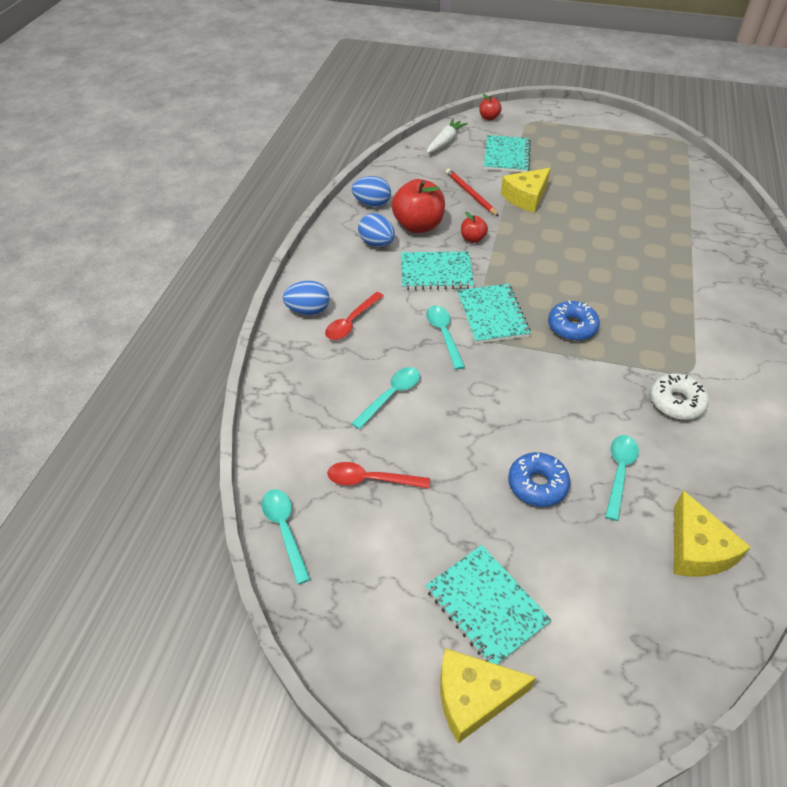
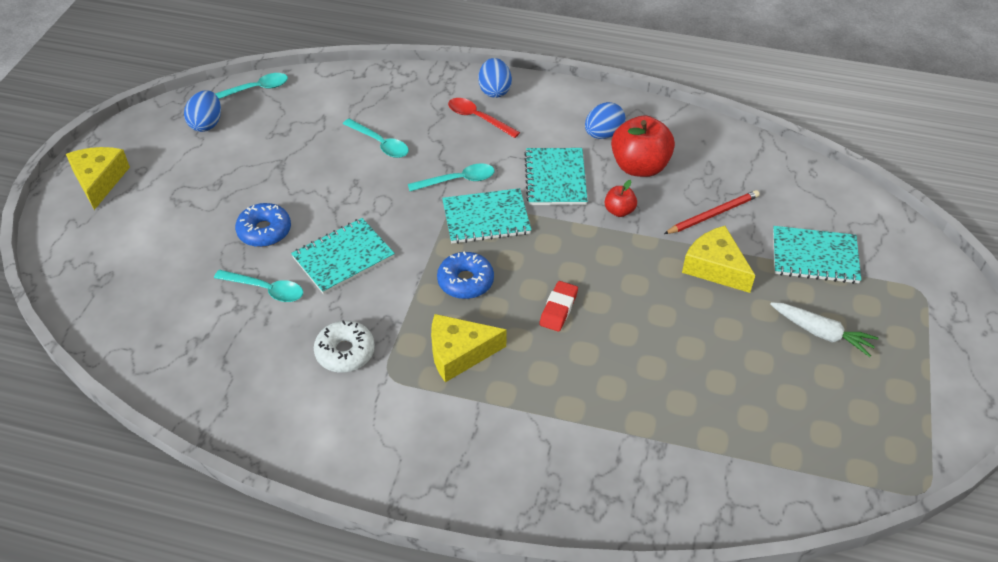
camera: 90 degrees right, 0 degrees up
(370, 479) = (291, 131): red spoon -> none
(372, 204) = (677, 130): blue egg -> blue egg (207, 124)
(445, 142) = (834, 197): white carrot -> white carrot (821, 333)
(486, 606) = (163, 191): turquoise notebook -> turquoise notebook (343, 257)
(489, 118) = (916, 246): red apple -> none
(588, 274) = (558, 309): none -> red eraser
(697, 549) = (173, 330): yellow cheese -> yellow cheese (459, 353)

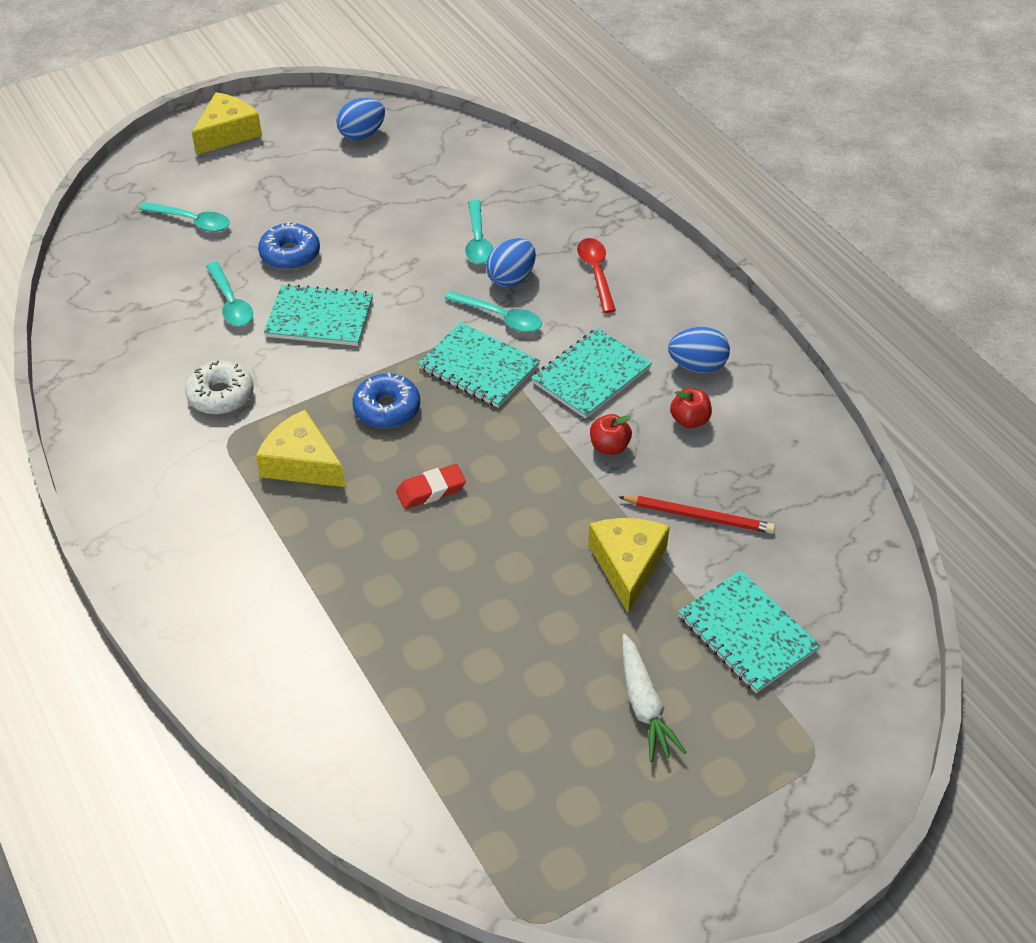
camera: 45 degrees right, 0 degrees up
(255, 89) = (438, 127): turquoise spoon -> turquoise spoon (192, 221)
(494, 91) = (648, 257): blue egg -> blue egg (511, 278)
(639, 167) = (689, 420): red apple -> red apple, size x0.50

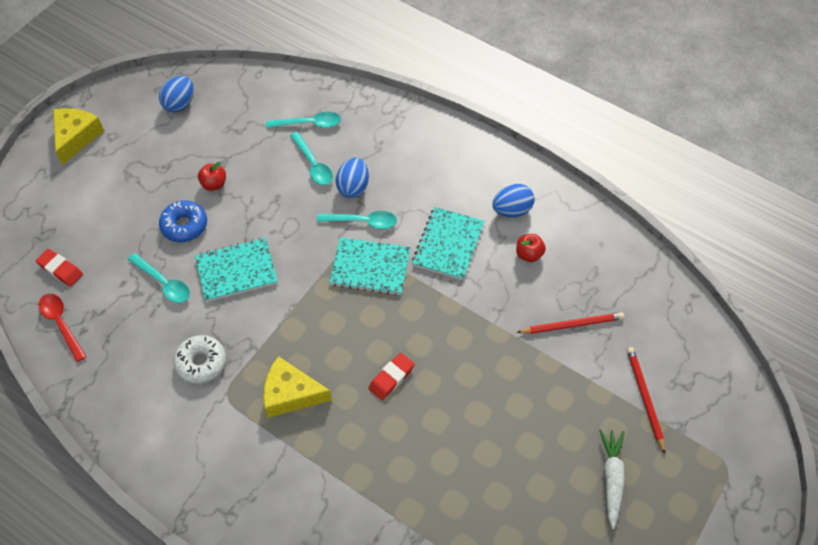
camera: 25 degrees left, 10 degrees up
(129, 253) = (60, 269): none -> red eraser
(192, 221) = (94, 224): turquoise spoon -> turquoise spoon (309, 124)
(387, 408) = (326, 326): blue donut -> none
(596, 272) = (408, 161): red spoon -> red spoon (61, 323)
(609, 447) = (489, 295): red apple -> red apple (214, 184)
(627, 565) = (547, 380): yellow cheese -> none
(644, 705) = (611, 478): white carrot -> white carrot turned 135 degrees counterclockwise
(747, 633) = (644, 398): turquoise notebook -> red pencil

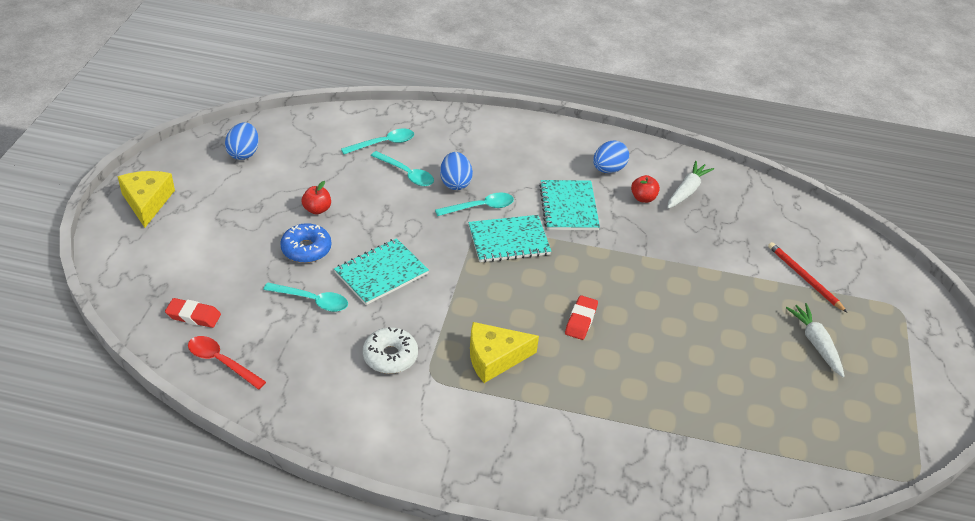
camera: 25 degrees left, 15 degrees down
(572, 325) = (712, 240): red pencil -> none
(579, 257) = (687, 191): none -> white carrot

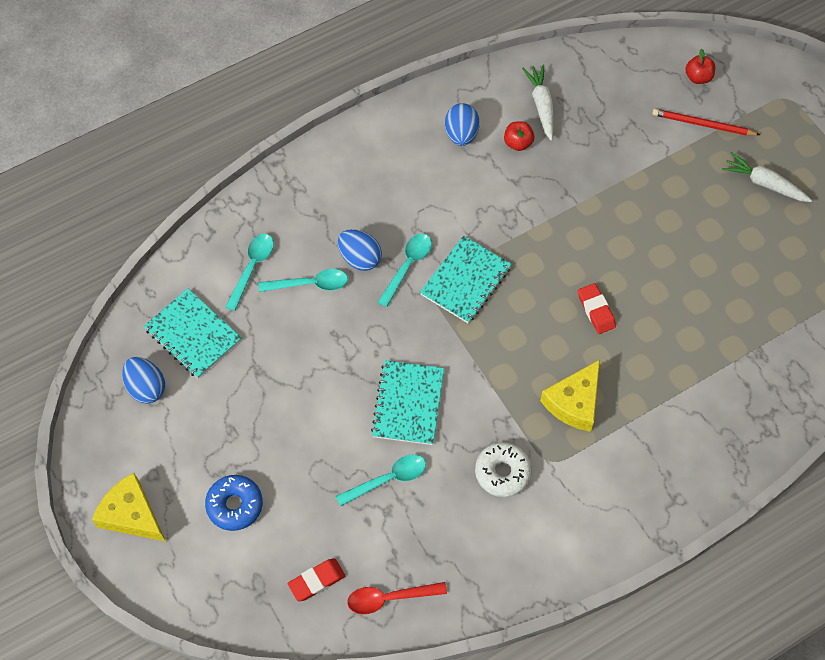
camera: 40 degrees left, 20 degrees up
(306, 249) = (323, 436): blue donut -> blue donut (235, 505)
(317, 209) = (283, 389): red apple -> red apple (698, 77)
(568, 207) = (473, 204): turquoise notebook -> turquoise notebook (193, 334)

